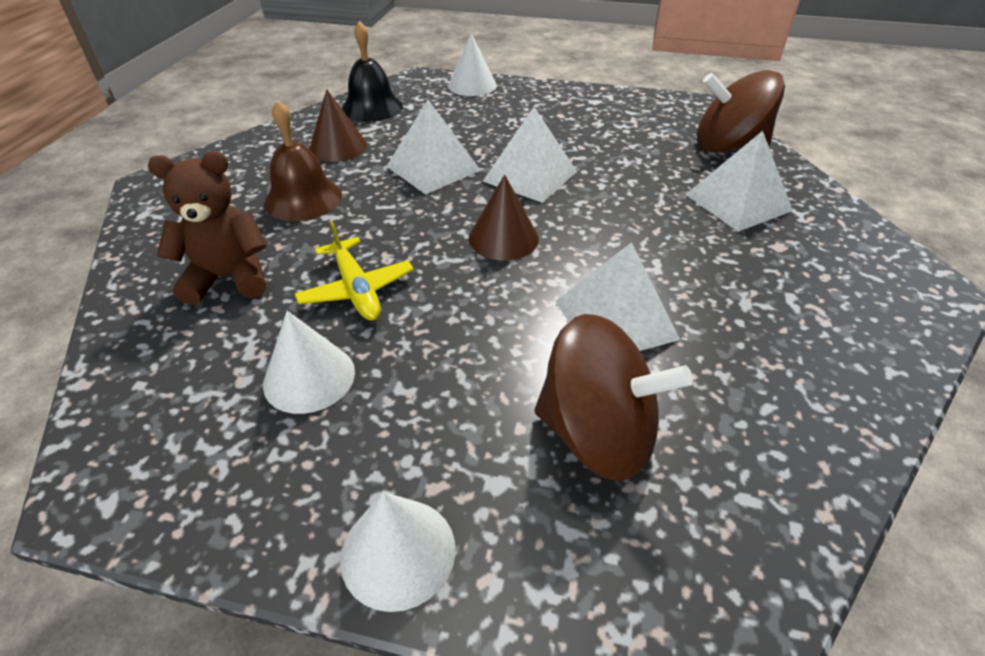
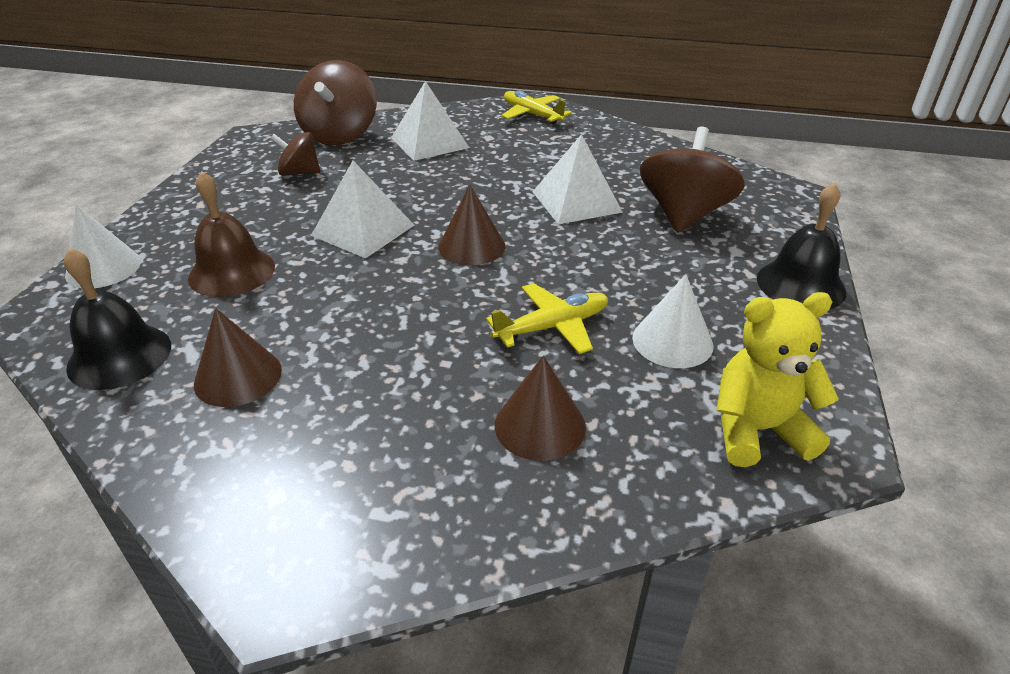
camera: 90 degrees left, 5 degrees down
(149, 425) = (757, 430): none -> yellow teddy bear
(229, 278) = (540, 425): brown teddy bear -> brown cone
(303, 199) = (374, 390): brown bell -> brown bell (232, 272)
(398, 552) = (800, 284): white cone -> black bell
(433, 168) = (326, 291): white pyramid -> none
(633, 135) = (299, 173): none -> brown spinning top
(883, 286) = (532, 115): none -> yellow plane

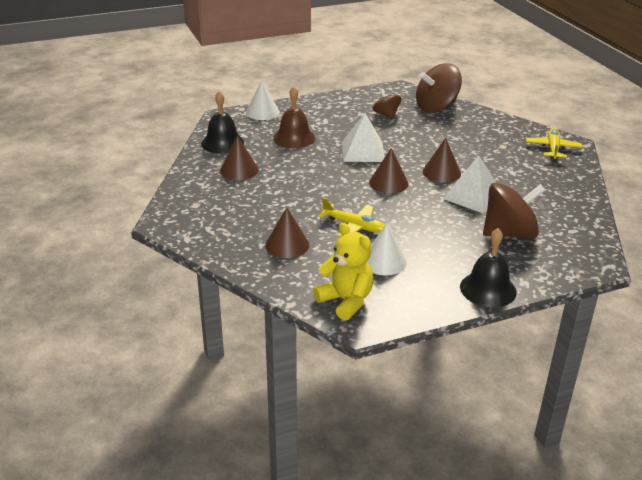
camera: 55 degrees right, 5 degrees down
(429, 142) = (468, 133): white pyramid -> none
(496, 198) = (441, 172): none -> brown cone

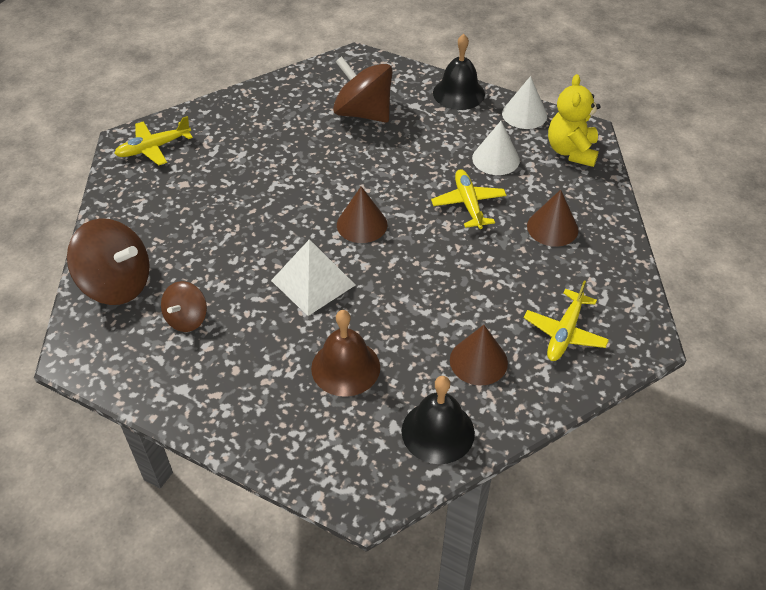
camera: 130 degrees left, 15 degrees up
(211, 203) = (565, 332): none -> yellow plane
(262, 112) = (306, 459): white cone -> white cone (524, 114)
(441, 172) = (296, 199): brown cone -> none
(473, 196) = (322, 158): white pyramid -> none

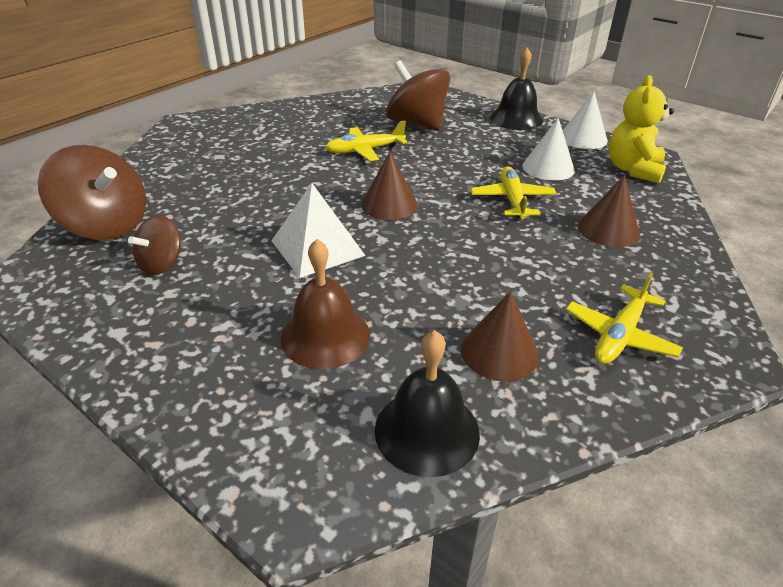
camera: 10 degrees right, 10 degrees down
(154, 148) = (205, 129): yellow plane -> yellow plane (365, 150)

